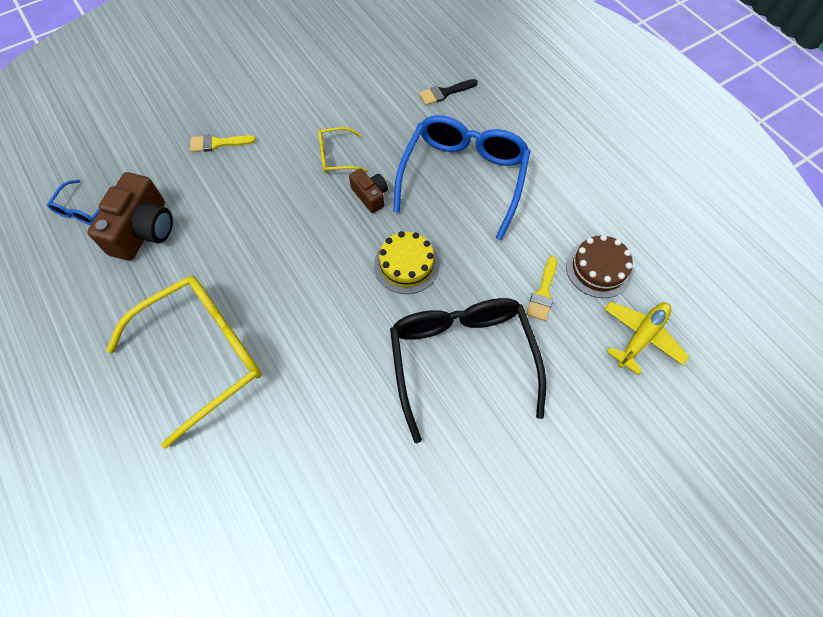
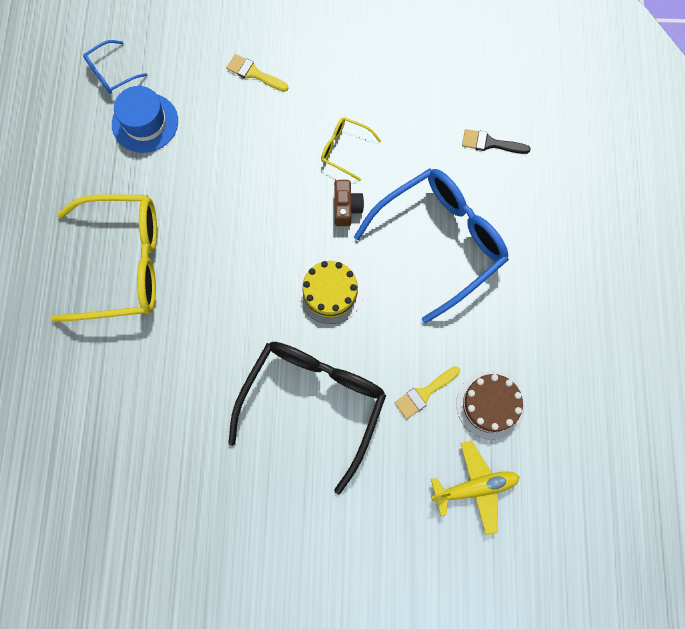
camera: 35 degrees right, 10 degrees up
(144, 230) = (145, 123): brown camera -> blue hat

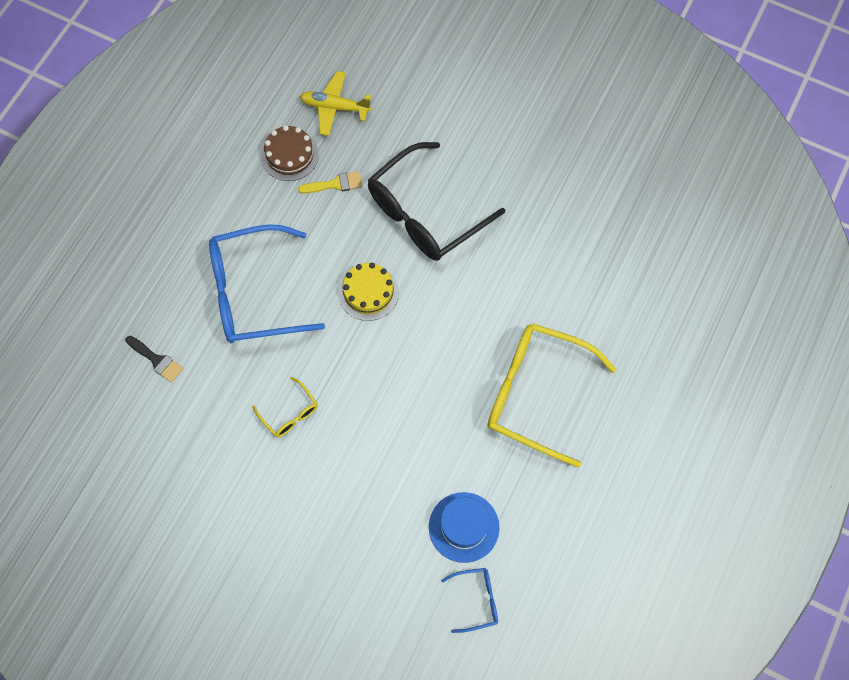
camera: 155 degrees left, 5 degrees down
(254, 73) = (335, 533): yellow brush -> none
(346, 207) = (316, 358): brown camera -> none

